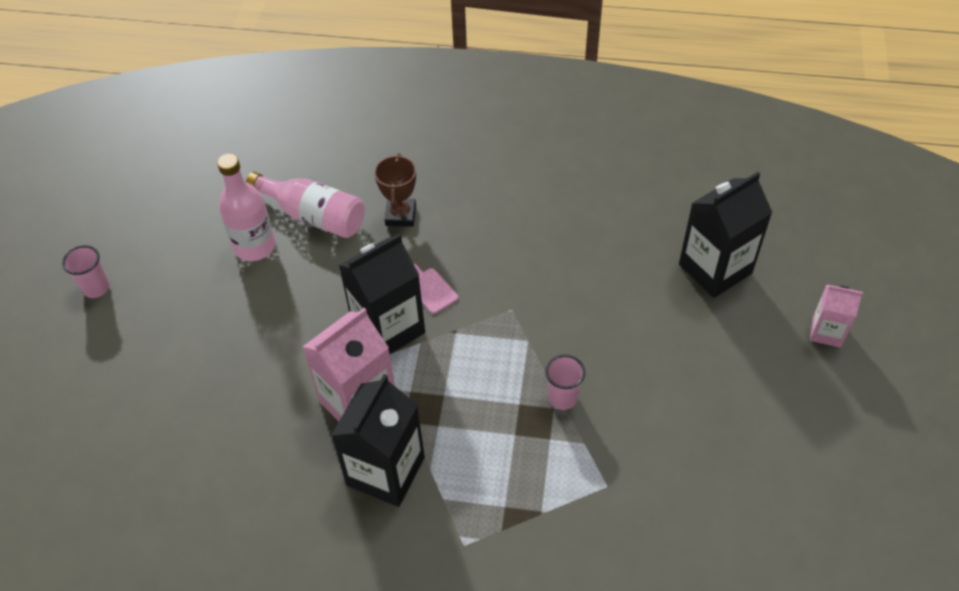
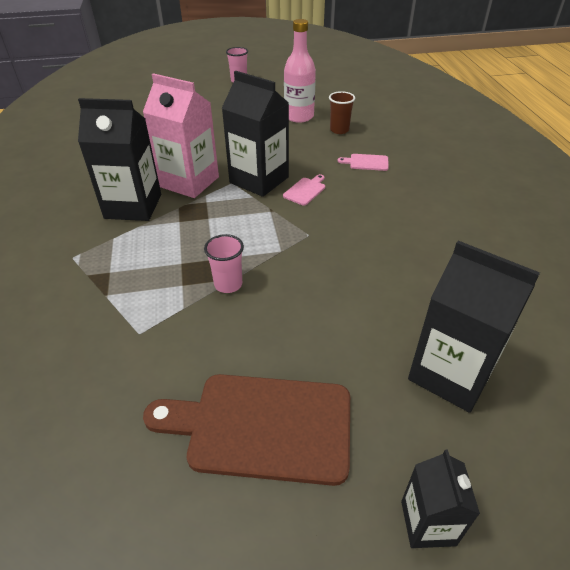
camera: 70 degrees right, 10 degrees down
(314, 216) = (339, 130): pink bottle -> brown cup
(400, 215) = (366, 162): brown trophy -> pink cutting board
(733, 407) = (262, 426): none -> brown cutting board
(826, 332) = (428, 523): pink carton -> black carton

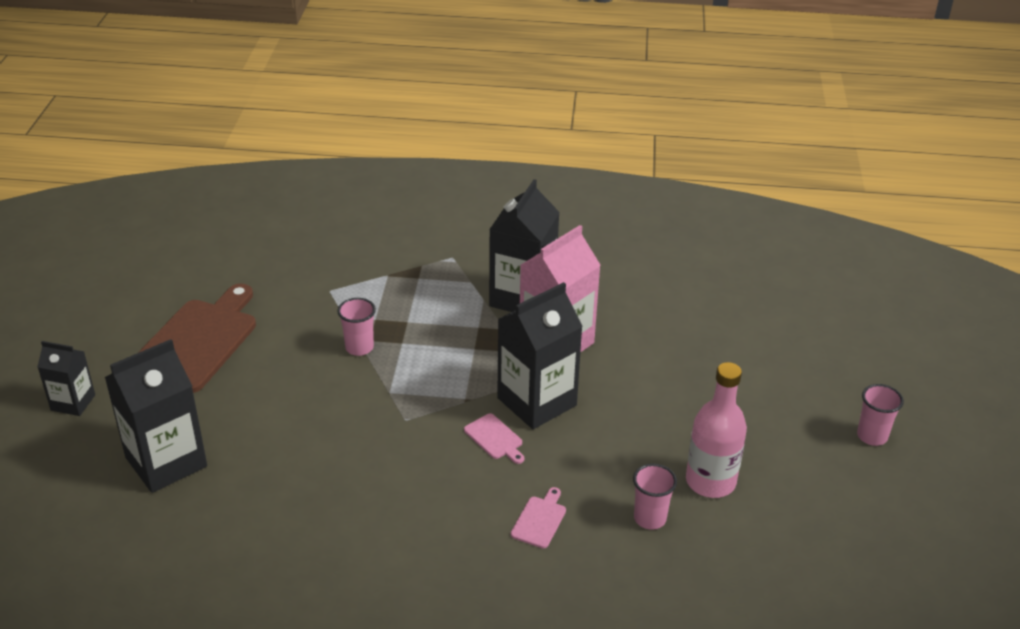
camera: 105 degrees right, 5 degrees down
(339, 130) = (650, 518): brown cup -> pink cup

